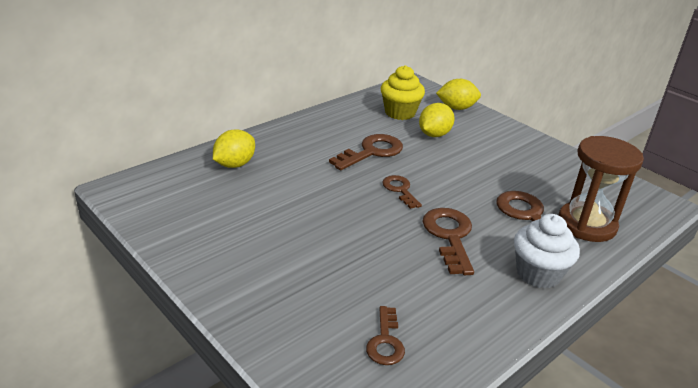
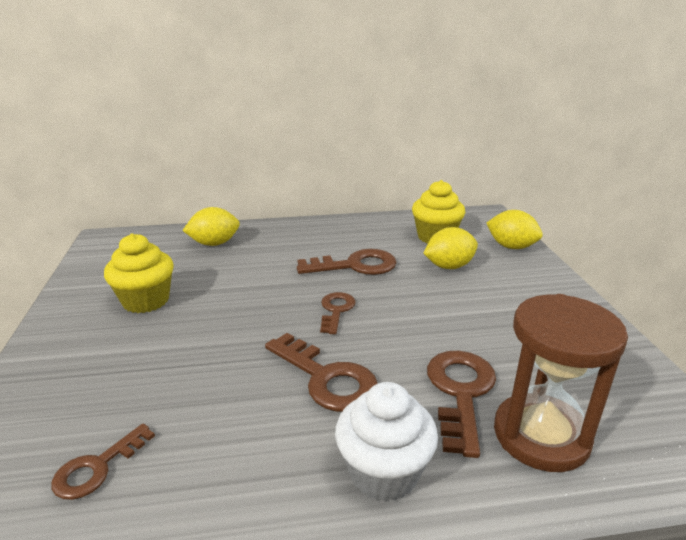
camera: 35 degrees right, 5 degrees down
(249, 229) = (146, 301): none -> yellow cupcake
(449, 236) = (326, 378): brown key -> brown key turned 105 degrees clockwise

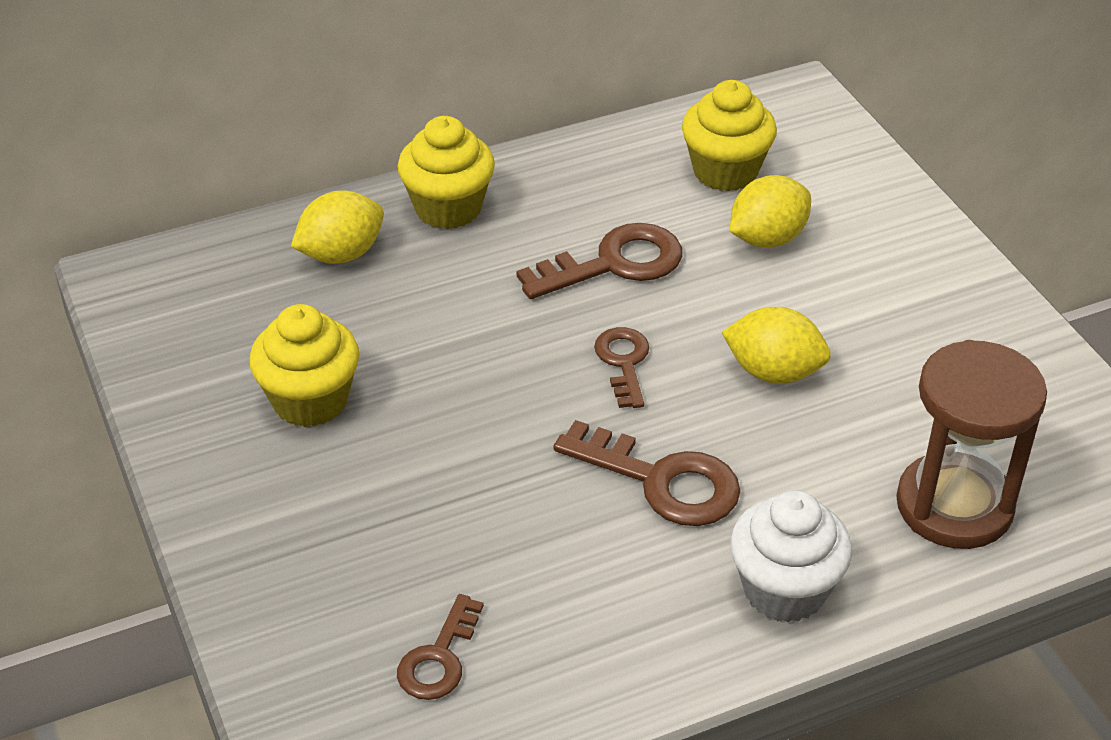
camera: 15 degrees left, 15 degrees up
(281, 233) = (448, 208): none -> yellow cupcake
(460, 392) = (844, 466): brown key -> none
(511, 247) = (857, 174): yellow lemon -> yellow lemon (773, 372)

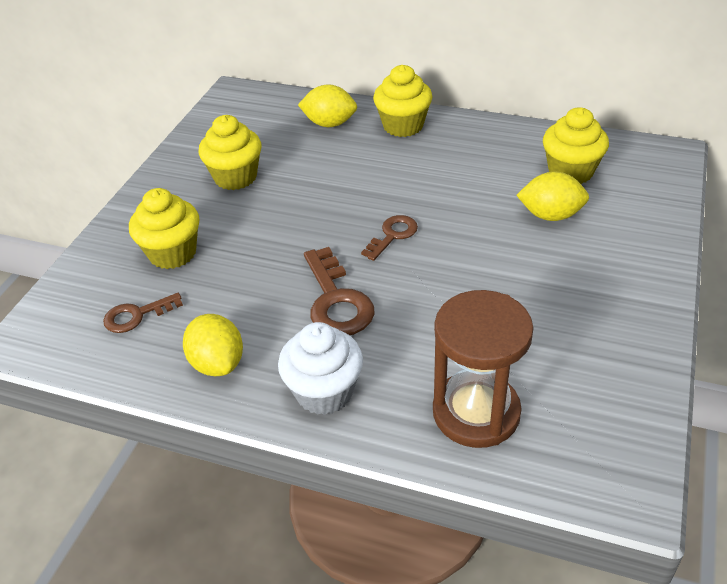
camera: 45 degrees right, 0 degrees up
(370, 552) = (172, 253): none -> yellow cupcake
(614, 263) = (450, 187): brown key -> none
(773, 372) = (464, 282): yellow lemon -> yellow lemon (217, 363)

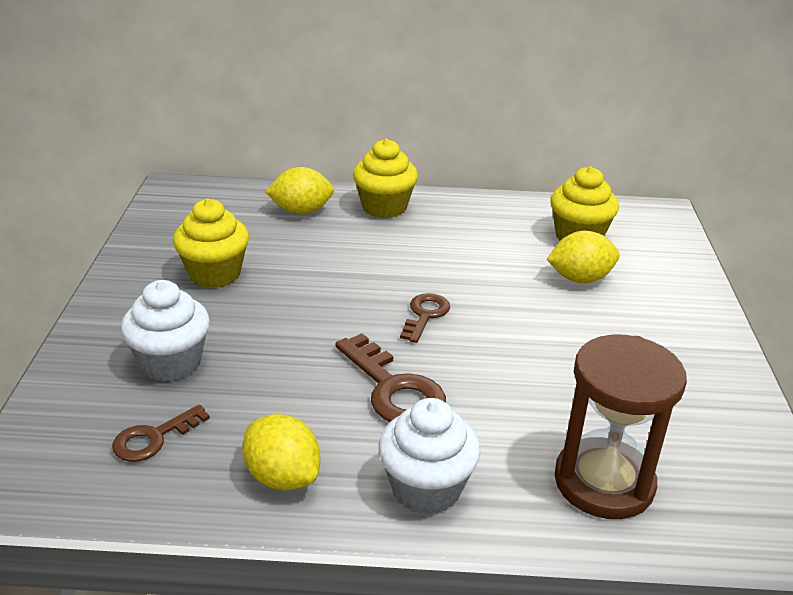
camera: 20 degrees left, 10 degrees down
(172, 253) = (171, 363): yellow cupcake -> white cupcake

